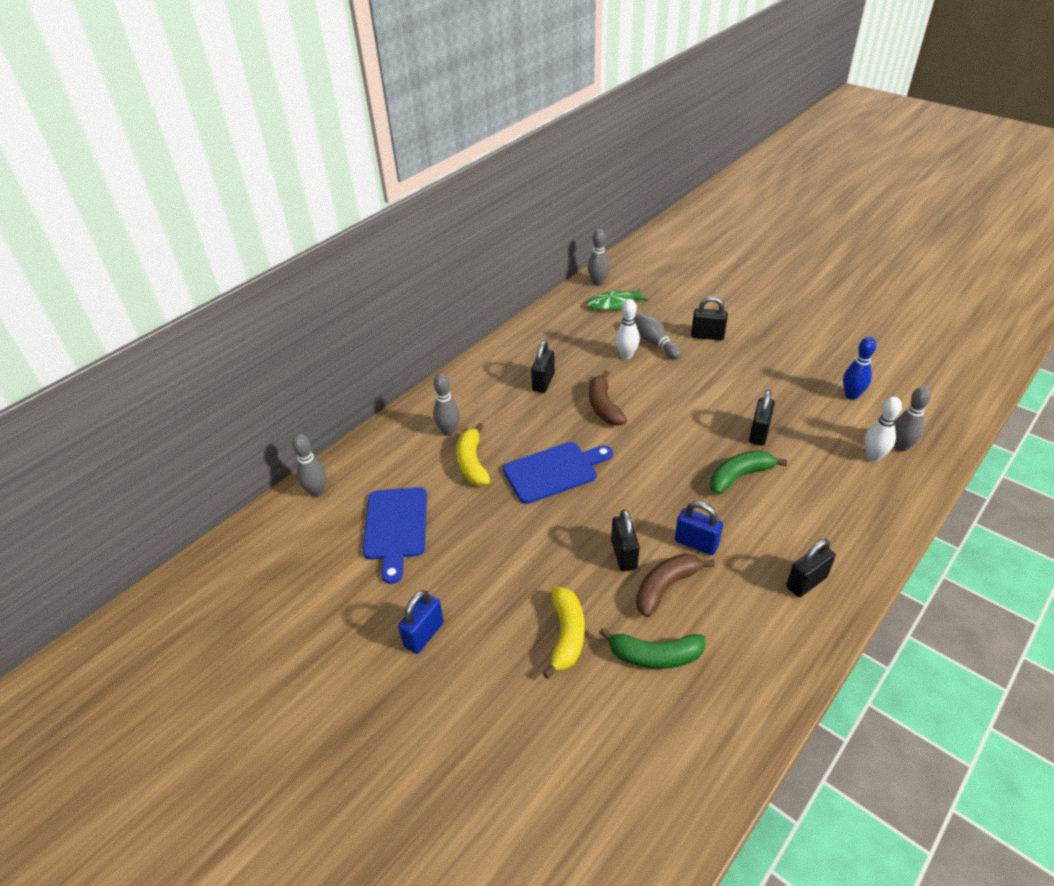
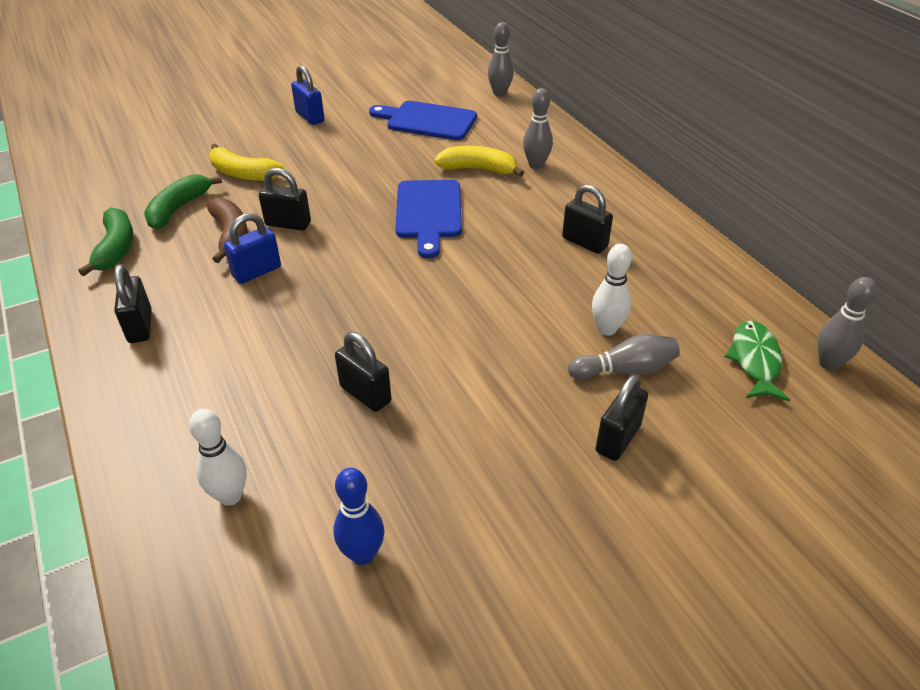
camera: 110 degrees right, 0 degrees up
(604, 407) = (508, 275): brown banana -> none
(739, 476) = (311, 341): green banana -> green banana (116, 248)
(901, 446) = (218, 545): grey bowling pin -> none

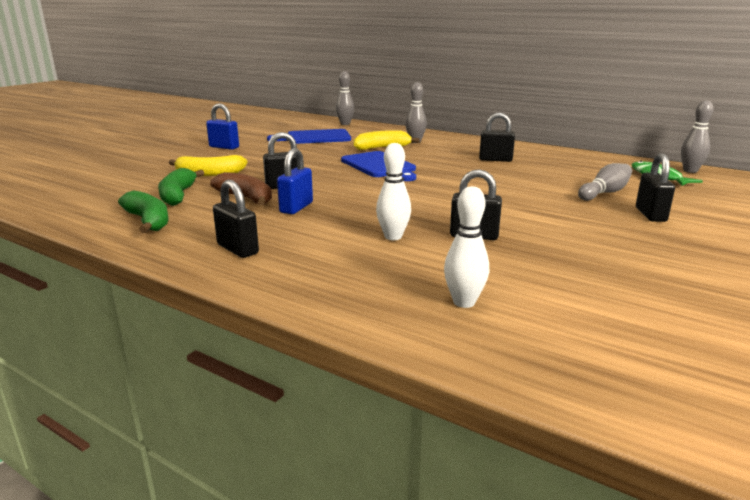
camera: 30 degrees left, 20 degrees down
(362, 554) = (606, 297): blue bowling pin -> none
(607, 329) = (567, 183): white bowling pin -> white bowling pin (393, 237)

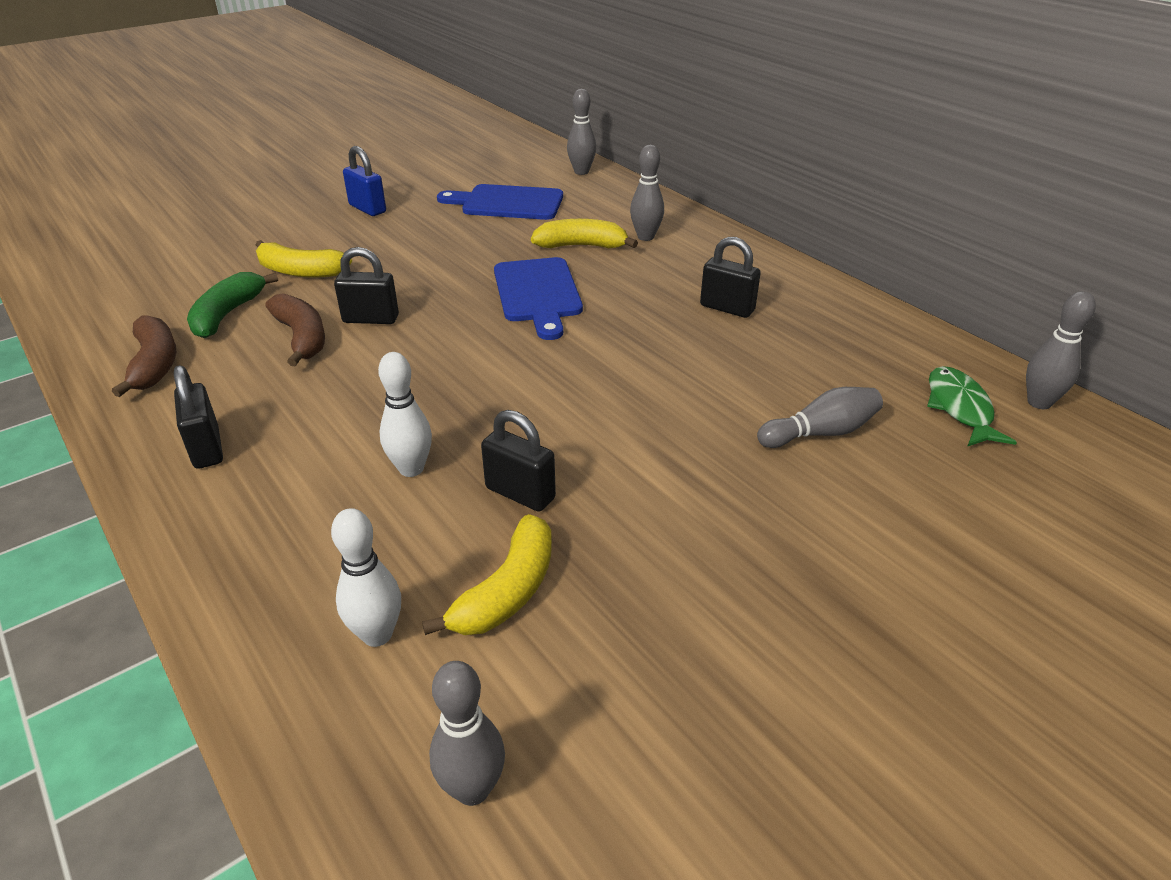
camera: 20 degrees right, 15 degrees up
(148, 221) = (155, 364): green banana -> brown banana
(296, 208) = (345, 373): blue padlock -> none
(519, 271) = (507, 591): none -> yellow banana
(610, 349) = (472, 789): none -> grey bowling pin
(650, 215) = (839, 507): black padlock -> none

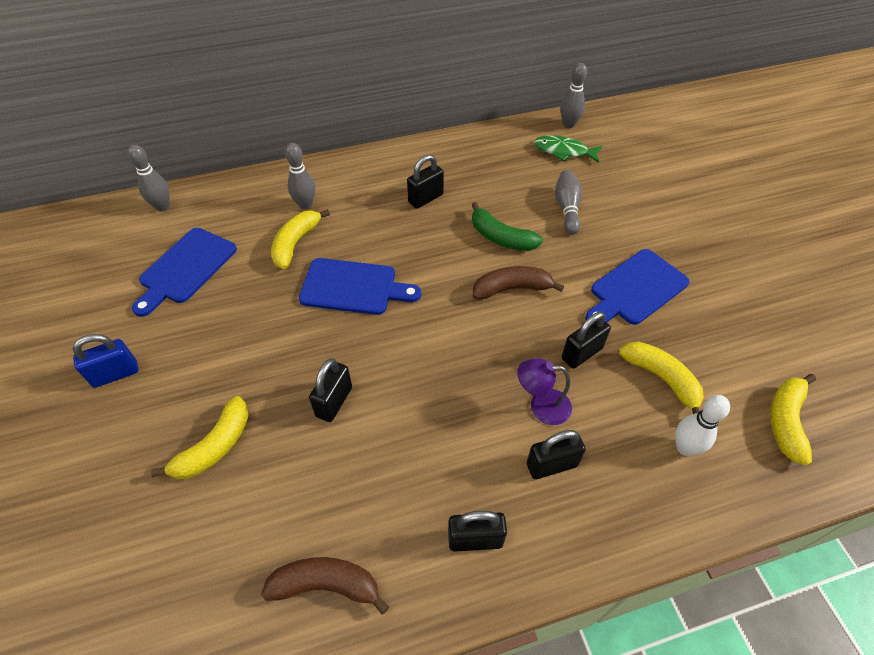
camera: 70 degrees left, 15 degrees up
(227, 314) = (265, 517): green banana -> green banana (501, 237)
(302, 337) = (339, 457): brown banana -> brown banana (511, 288)
(318, 493) = (551, 465): none -> black padlock
(411, 469) = (541, 406): white bowling pin -> purple lamp
(472, 789) = (786, 421): grey bowling pin -> yellow banana
(690, 536) = (635, 289): none -> blue cutting board

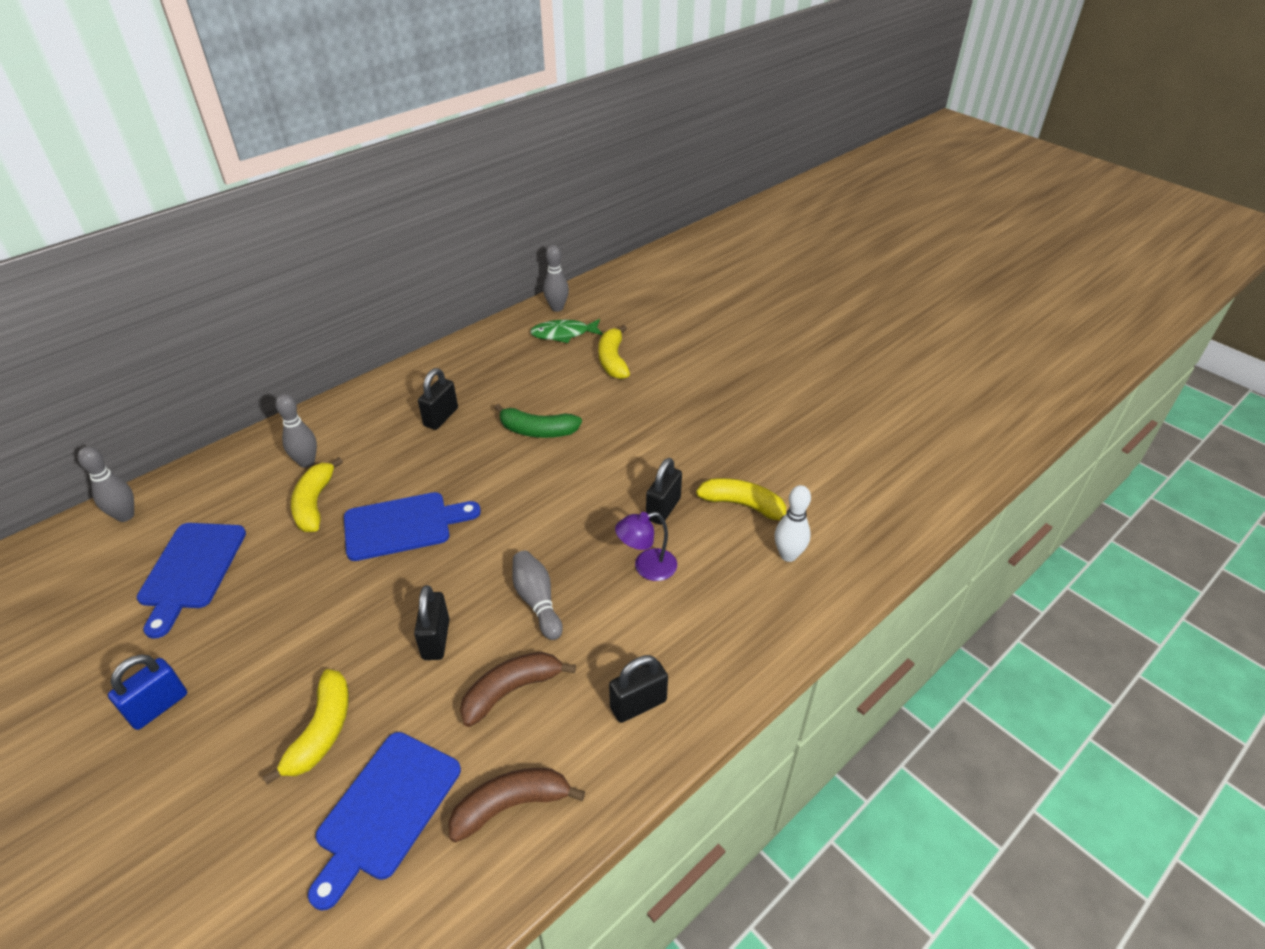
camera: 25 degrees left, 10 degrees down
(511, 288) = (570, 474): brown banana -> brown banana (511, 691)
(551, 465) = (679, 614): black padlock -> none
(567, 208) = (591, 385): grey bowling pin -> grey bowling pin (537, 601)
(635, 289) = (687, 437): blue cutting board -> blue cutting board (385, 810)
(786, 421) = (860, 504): yellow banana -> yellow banana (613, 360)

